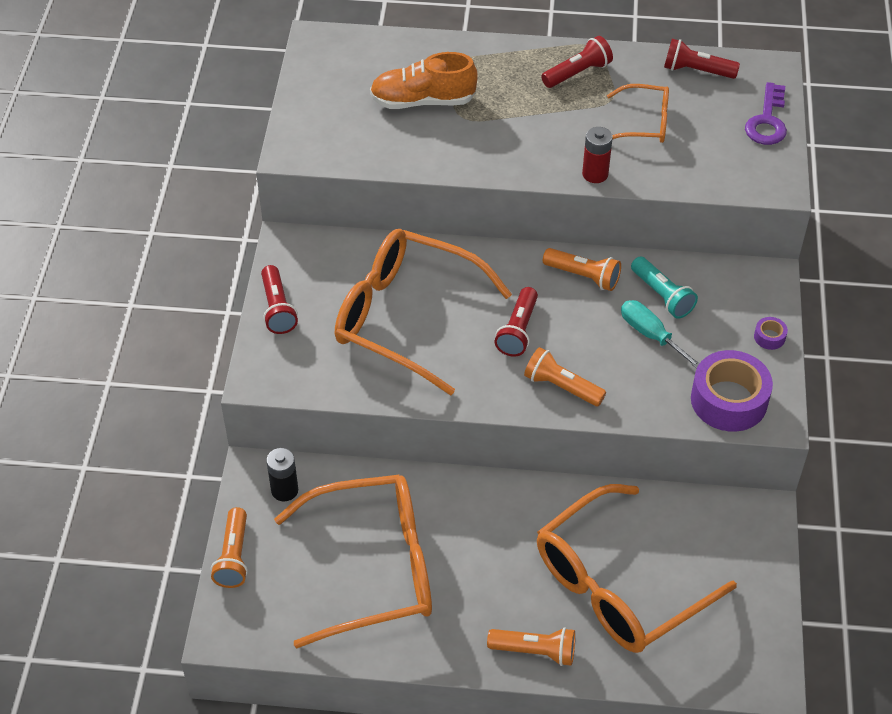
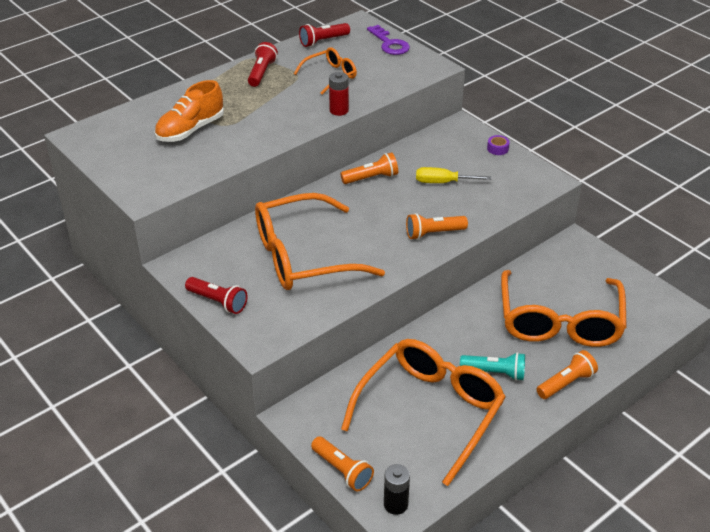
camera: 45 degrees left, 10 degrees down
(284, 490) = (324, 412): black battery -> black battery (395, 504)
(518, 330) = (374, 223): red flashlight -> none
(651, 335) = (443, 182): turquoise screwdriver -> yellow screwdriver
(662, 296) = (423, 162): turquoise flashlight -> turquoise flashlight (495, 373)
(729, 400) = (519, 186): purple tape -> none

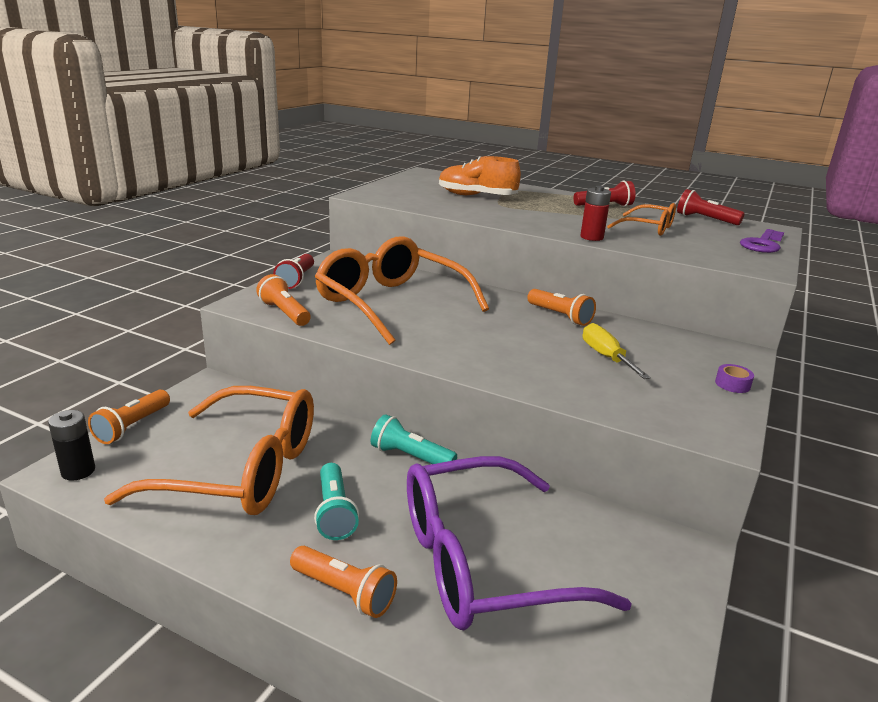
camera: 65 degrees right, 15 degrees down
(433, 233) = (498, 365): orange flashlight -> orange flashlight (284, 313)
(448, 323) = (410, 457): none -> turquoise flashlight
(559, 321) = (483, 562): orange glasses -> purple glasses

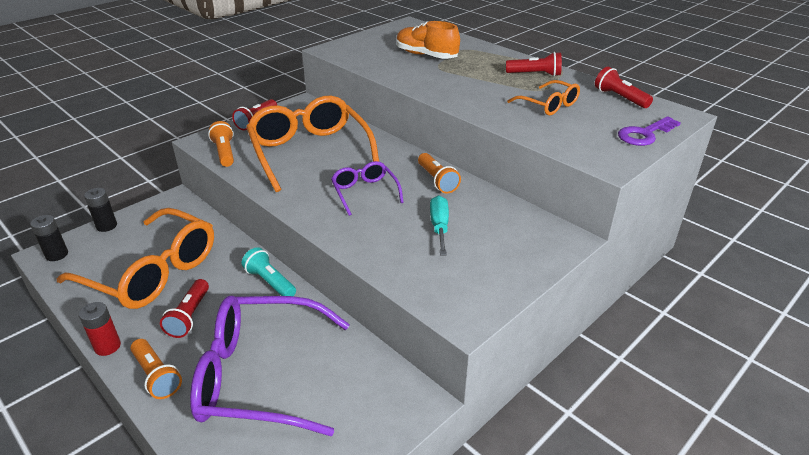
camera: 20 degrees right, 10 degrees up
(132, 426) = (106, 226): orange flashlight -> black battery
(334, 512) = (189, 316): turquoise flashlight -> red flashlight
(493, 335) = (365, 192): none -> purple glasses
(591, 237) = (481, 112): red battery -> red battery (107, 346)
(606, 357) = (439, 227): yellow screwdriver -> turquoise screwdriver
(732, 384) = (526, 270): purple tape -> none

